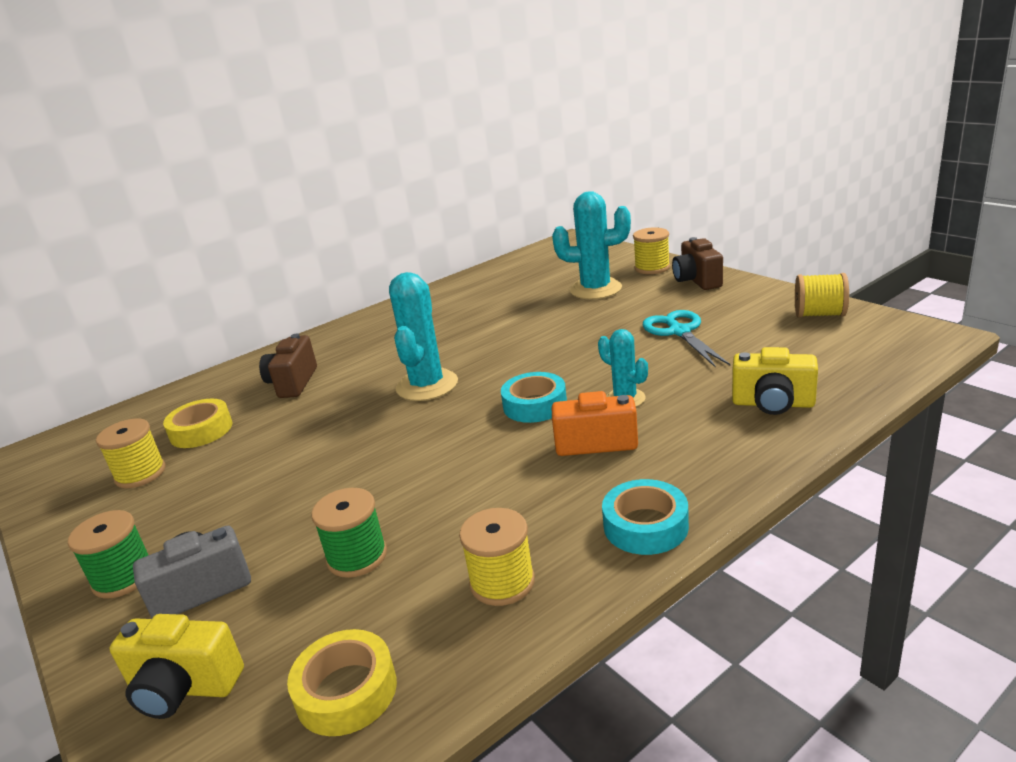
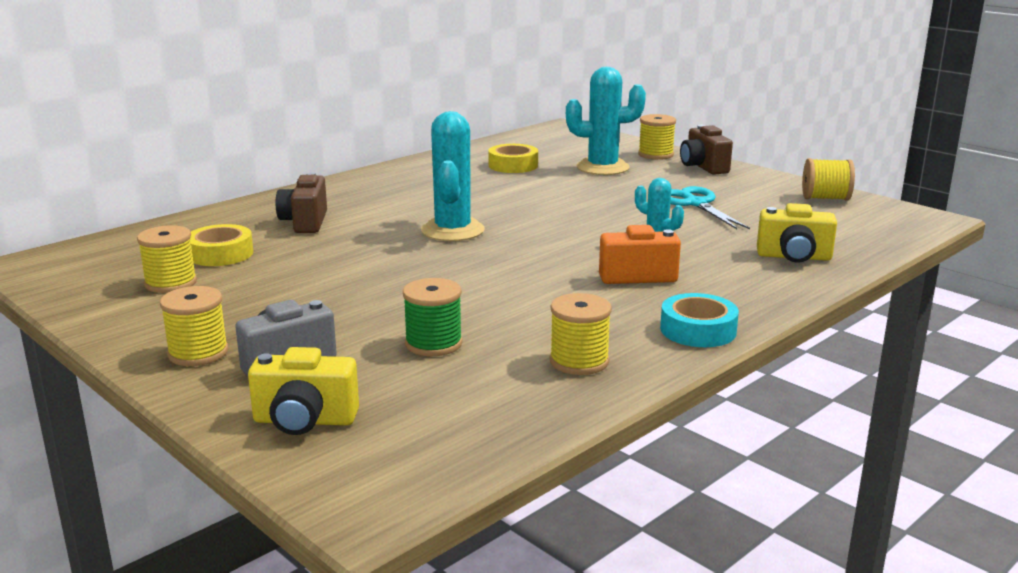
camera: 10 degrees left, 5 degrees down
(123, 577) = (198, 353): green spool -> yellow spool
(346, 691) = (462, 422): yellow tape -> yellow tape (513, 165)
(535, 405) = (569, 249): turquoise tape -> none

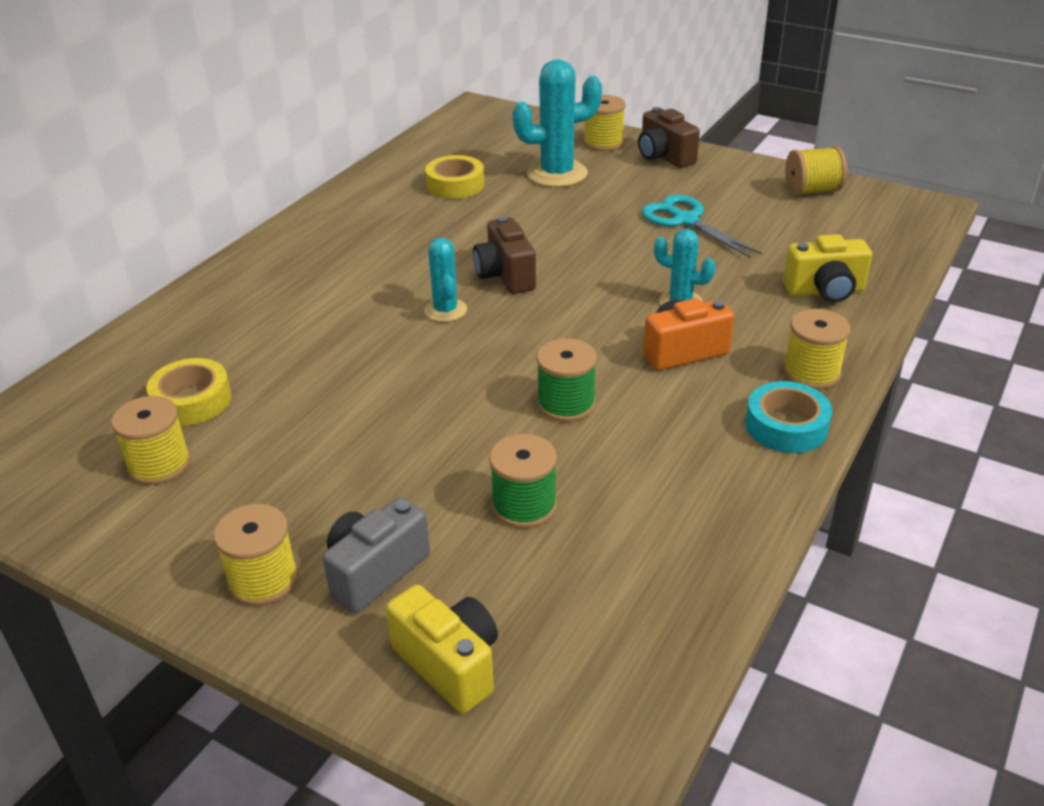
camera: 15 degrees left, 15 degrees up
(304, 421) = (449, 664): yellow camera -> yellow camera turned 120 degrees counterclockwise
(305, 222) = (264, 326): brown camera -> brown camera (505, 276)
(452, 230) = (445, 310): turquoise cactus -> turquoise cactus, size x0.58
(512, 293) = (566, 404): none -> green spool
(579, 361) = (691, 501): yellow spool -> yellow spool (811, 373)

